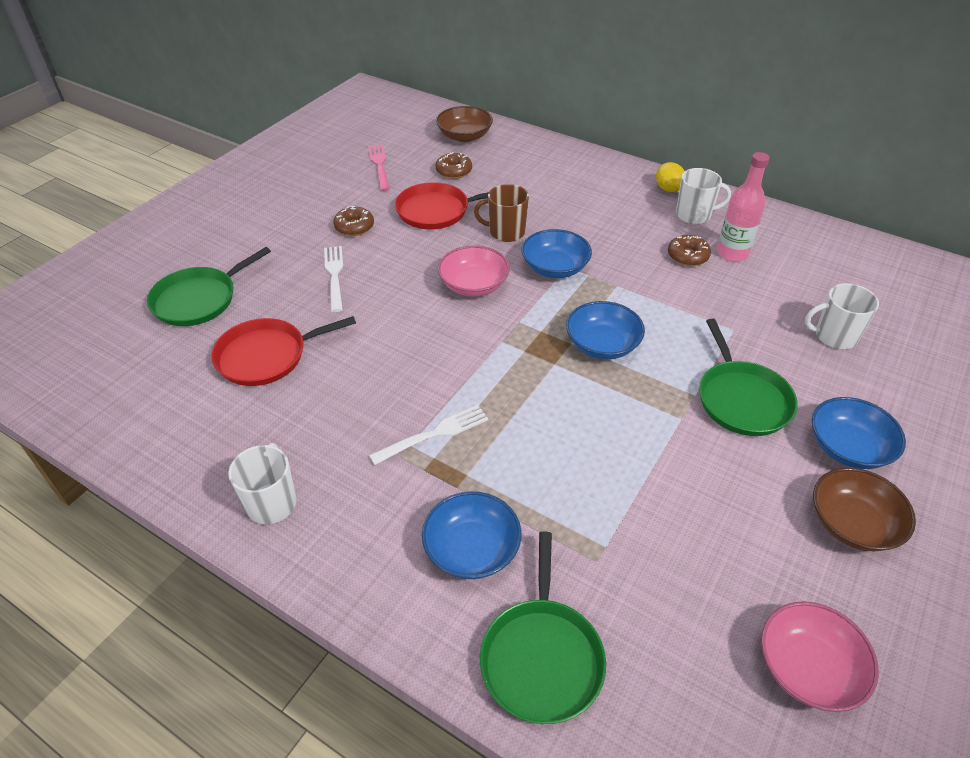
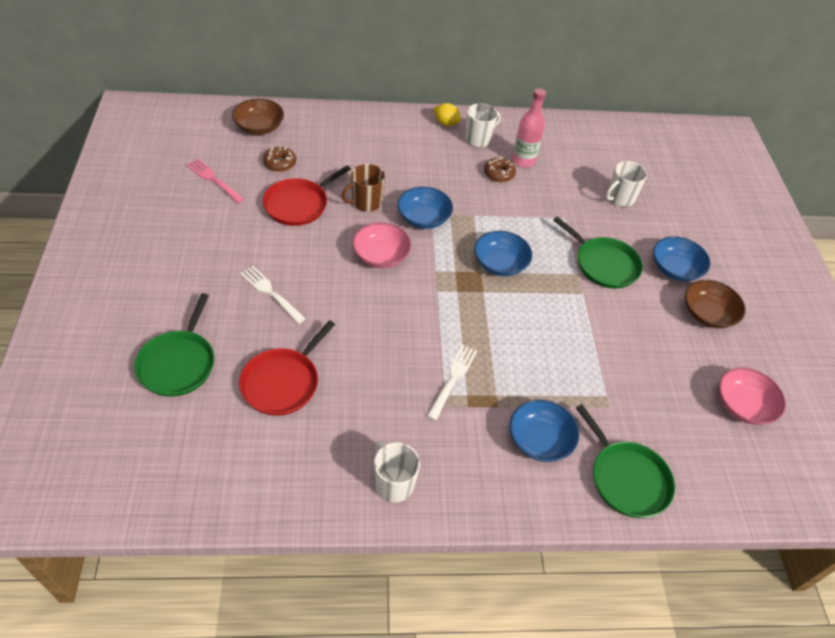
camera: 40 degrees left, 5 degrees up
(354, 227) = (246, 244): brown donut -> none

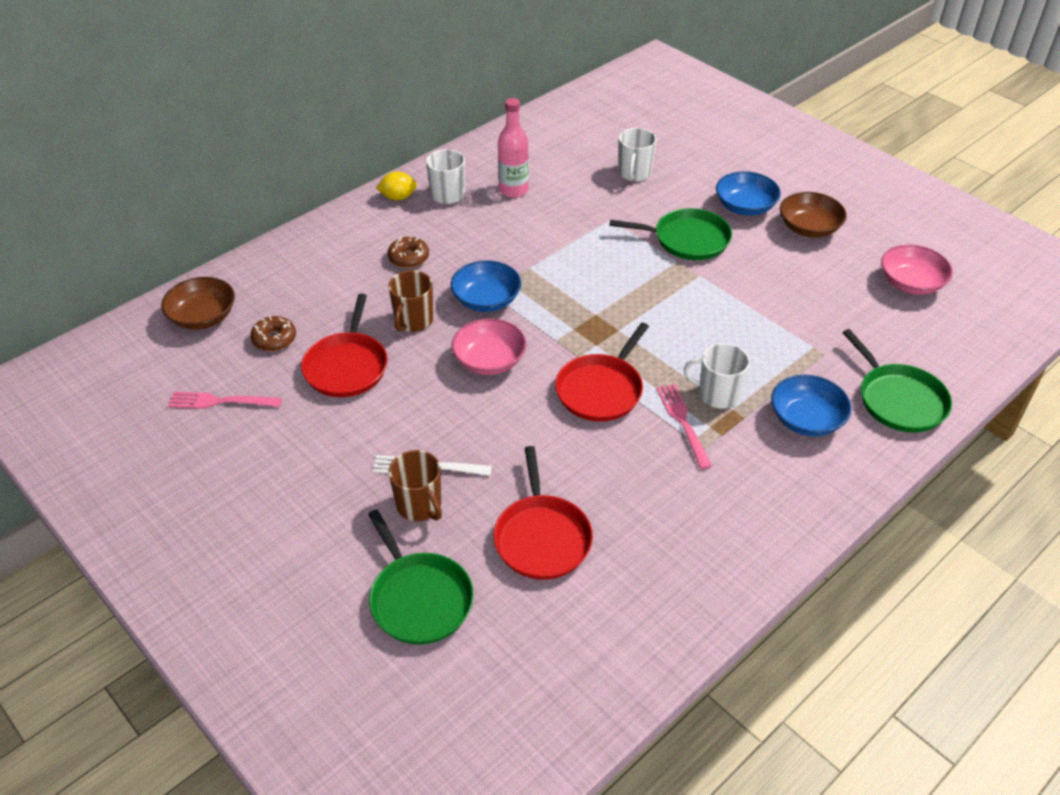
camera: 35 degrees left, 5 degrees down
(241, 311) = (419, 505): none -> brown mug
(393, 483) = (740, 544): white mug -> white mug (717, 394)
(426, 321) = (601, 390): none -> red pan
(453, 379) = (683, 422): white fork -> pink fork
(499, 174) = (506, 215): brown donut -> brown donut (408, 258)
(500, 264) = (603, 296): blue bowl -> none
(626, 478) = (899, 400): green pan -> green pan turned 45 degrees clockwise

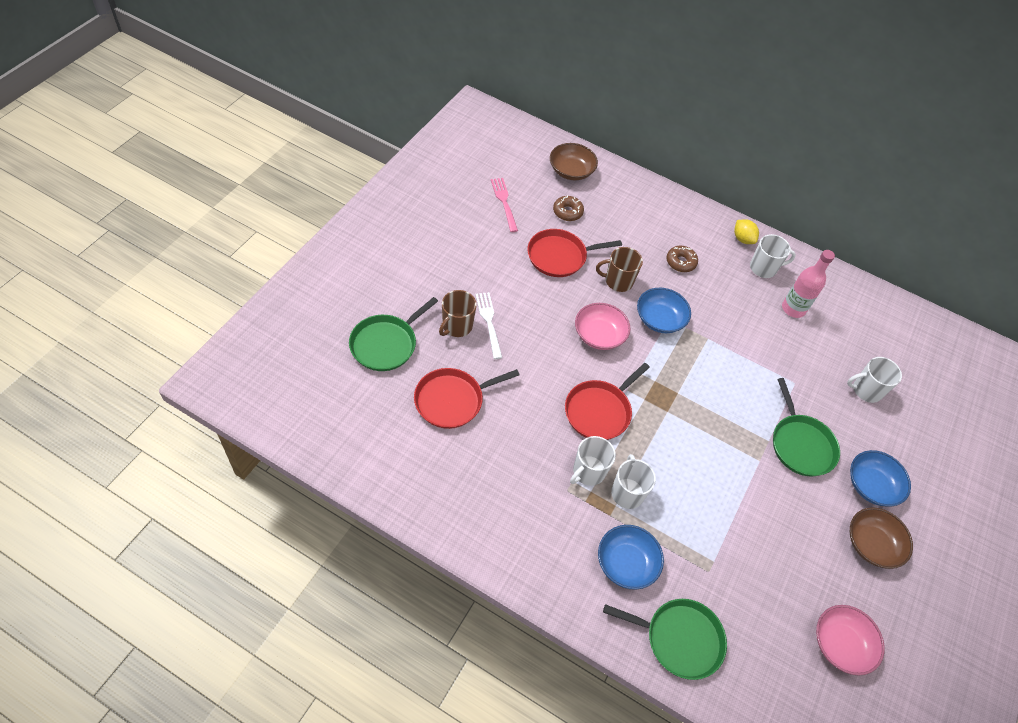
camera: 65 degrees right, 10 degrees up
(601, 390) = (599, 411): red pan -> red pan turned 60 degrees counterclockwise
(683, 422) = (588, 472): pink fork -> white mug
(899, 400) = (679, 639): green pan -> green pan turned 120 degrees counterclockwise

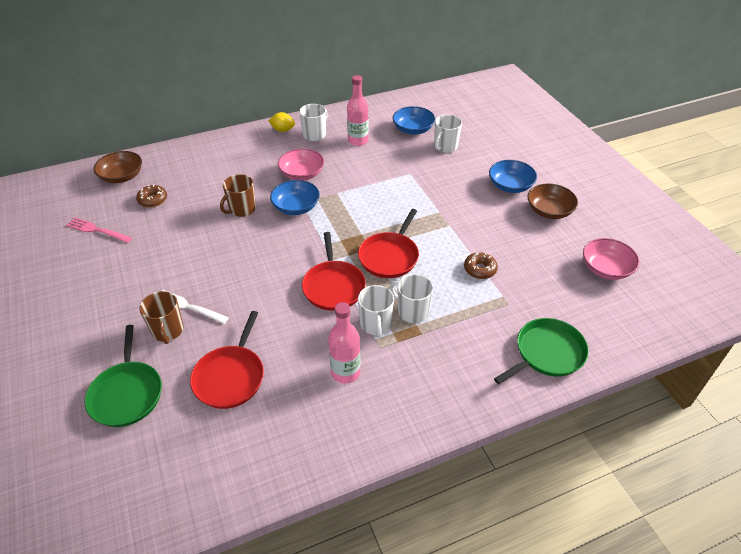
camera: 45 degrees left, 10 degrees down
(522, 480) = (345, 372): none -> pink bottle
(560, 256) = (183, 228): red pan -> red pan (390, 256)
(599, 335) = (273, 247): pink bowl -> pink bowl (302, 174)
(626, 563) = (466, 348): blue bowl -> blue bowl (413, 129)
(680, 262) = (265, 169): brown donut -> brown donut (480, 269)
(801, 444) = (455, 199): green pan -> none

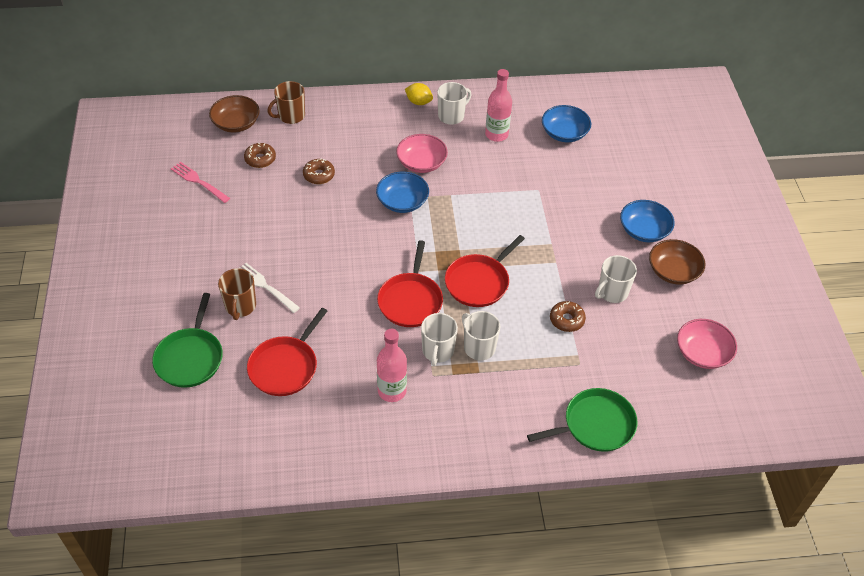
camera: 15 degrees right, 5 degrees up
(212, 202) = (319, 175): none -> brown donut
(242, 209) = (346, 191): brown mug -> brown mug (291, 116)
(445, 147) = (591, 164): white mug -> white mug (612, 292)

